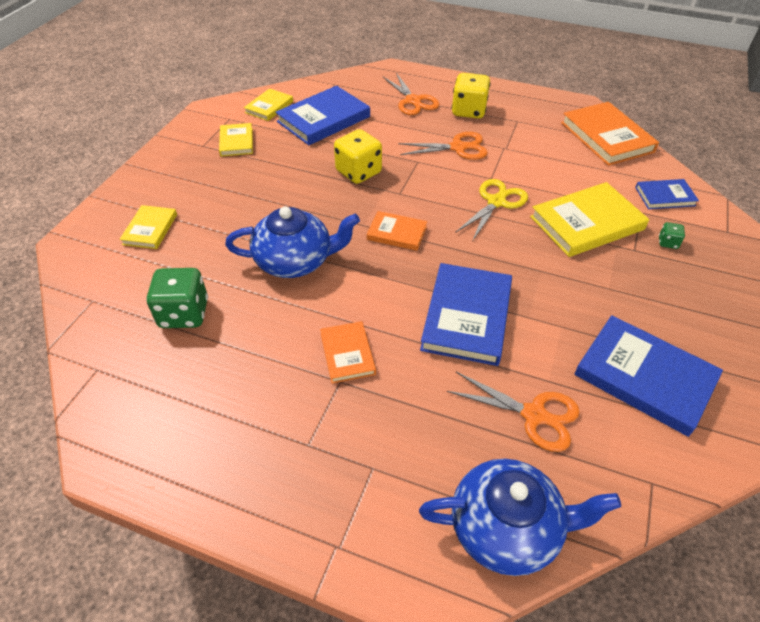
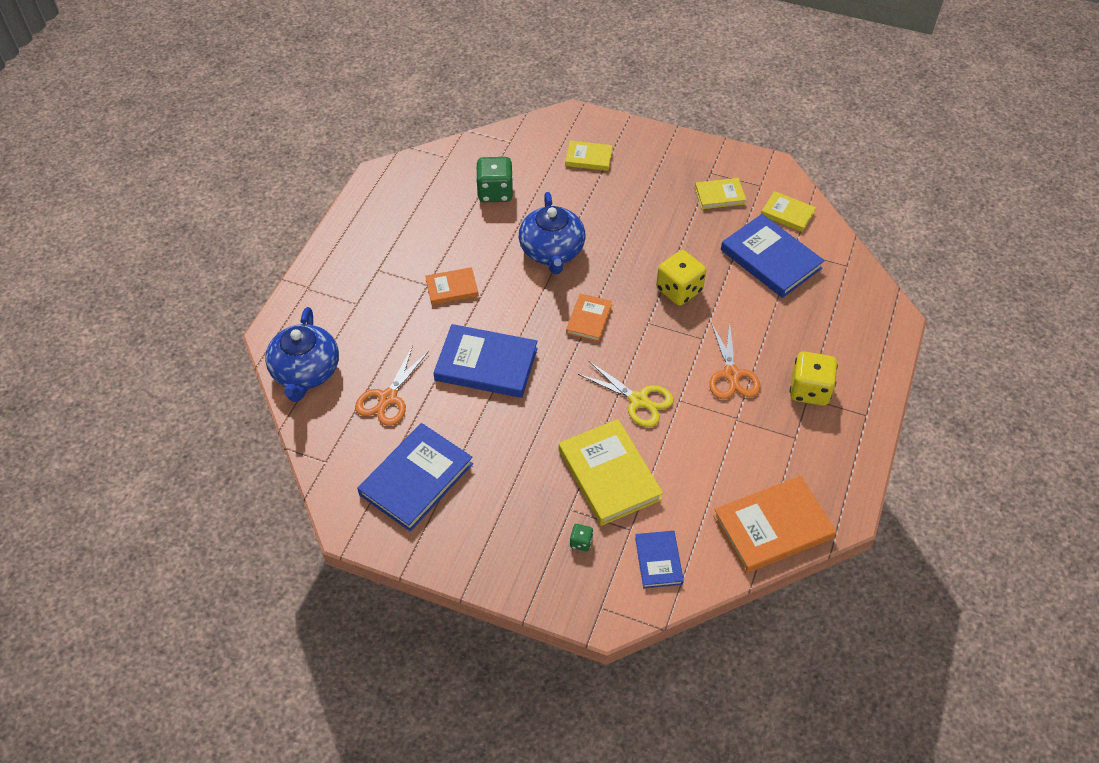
camera: 90 degrees right, 5 degrees up
(413, 101) = (822, 337): orange scissors -> none

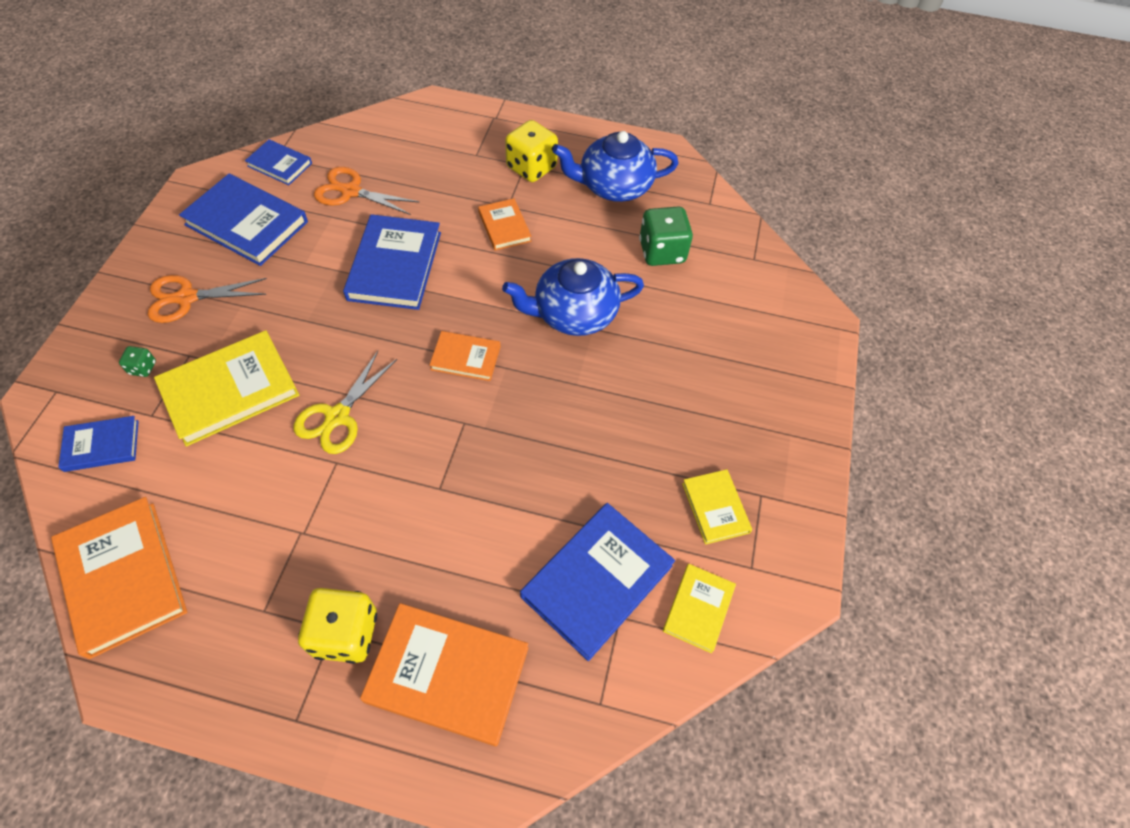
camera: 80 degrees right, 5 degrees up
(306, 372) = (386, 130): blue teapot -> blue teapot (614, 186)
(338, 458) = (280, 165): none -> blue book
(588, 158) = (748, 342): yellow book -> none
(679, 290) = (523, 457): yellow dice -> yellow dice (531, 168)
(731, 375) = (376, 526): orange scissors -> orange scissors (186, 298)
(833, 337) = (447, 675): none -> orange book

